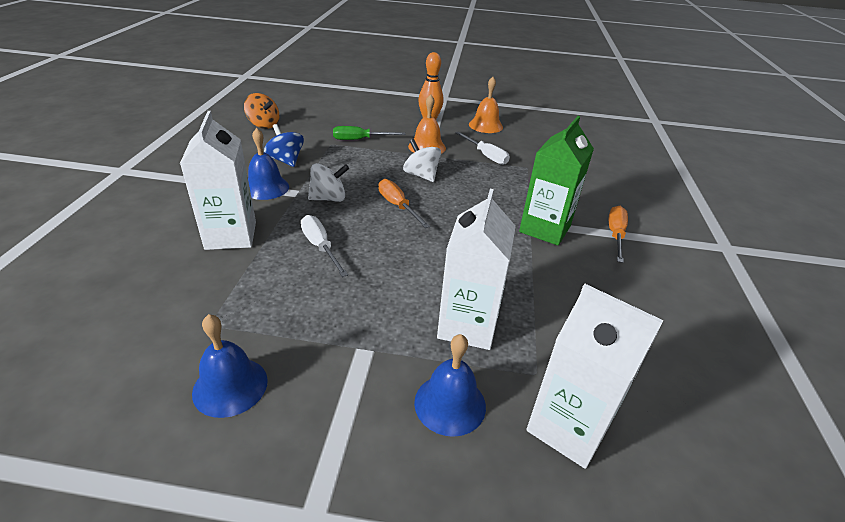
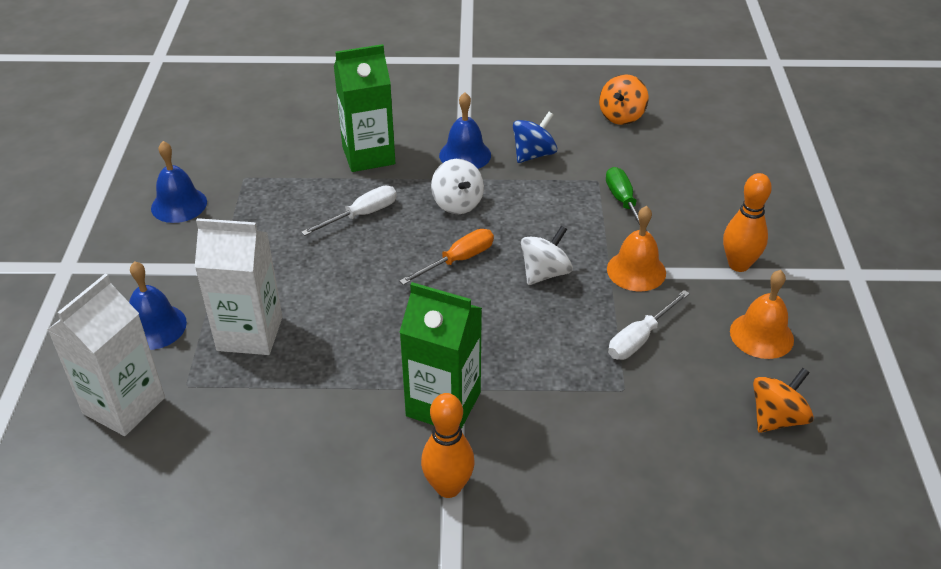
camera: 85 degrees right, 5 degrees up
(231, 235) = (368, 155): white carton -> green carton
(543, 133) = (776, 418): none -> orange spinning top
(615, 235) = (448, 487): orange screwdriver -> orange bowling pin

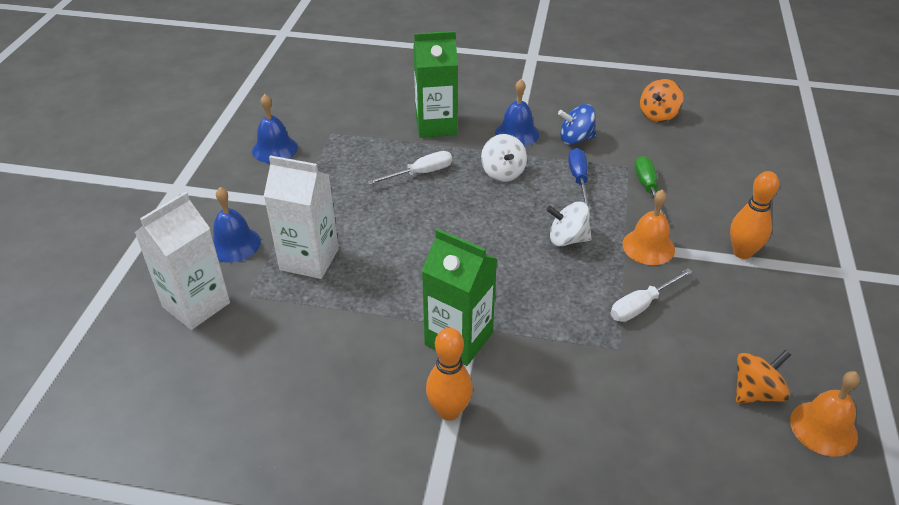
camera: 10 degrees right, 0 degrees up
(458, 260) = (494, 220): orange screwdriver -> none
(533, 154) = (575, 139): blue spinning top -> blue spinning top turned 150 degrees counterclockwise
(545, 201) = (578, 179): none -> blue screwdriver
(545, 273) = (567, 239): white spinning top -> white spinning top turned 135 degrees counterclockwise
(761, 335) = (753, 316): orange bell -> orange bell (823, 428)

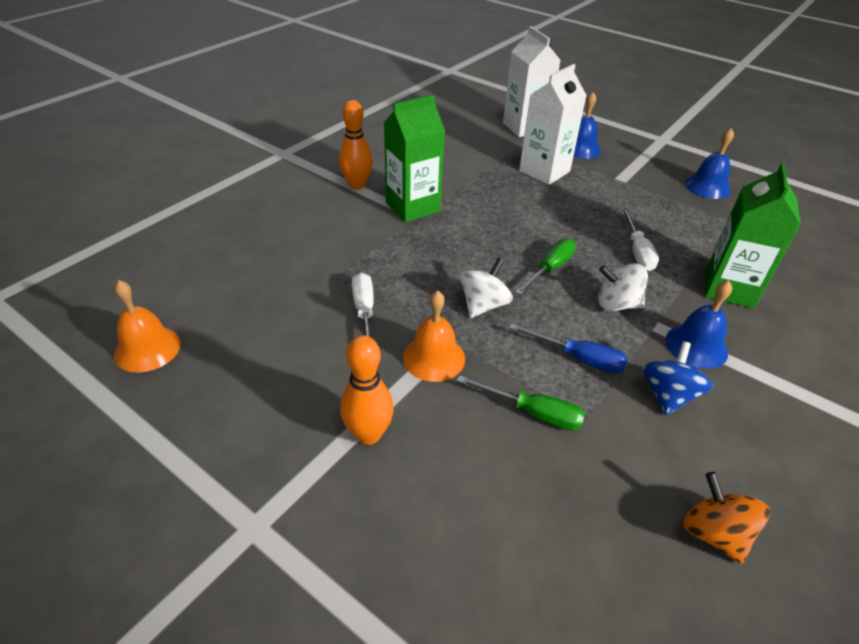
camera: 115 degrees right, 0 degrees up
(486, 215) = (550, 269): none -> green screwdriver
(755, 392) = (218, 329): orange spinning top -> none

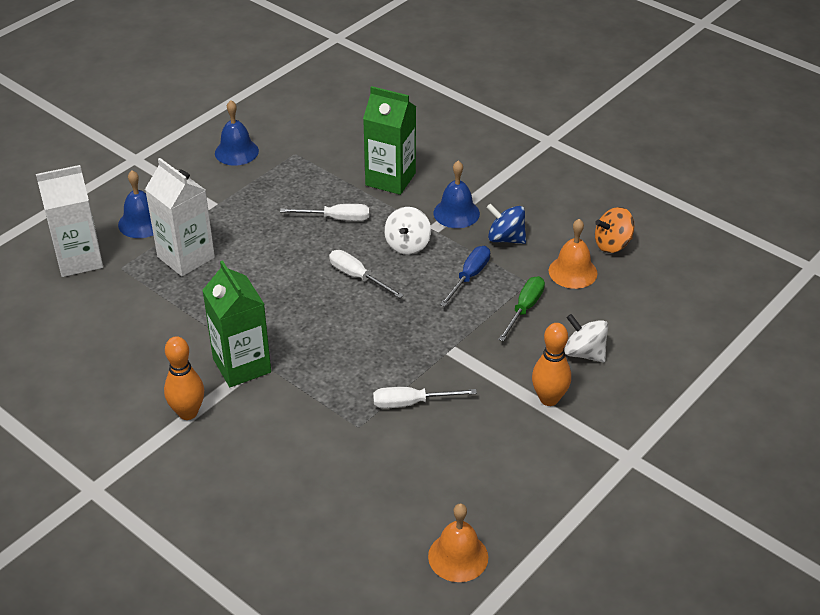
camera: 85 degrees left, 0 degrees up
(434, 357) = (469, 359): orange bell -> orange bell (572, 272)
(483, 305) = (405, 324): white spinning top -> white spinning top (584, 353)
(550, 269) = (357, 277): green screwdriver -> white screwdriver

